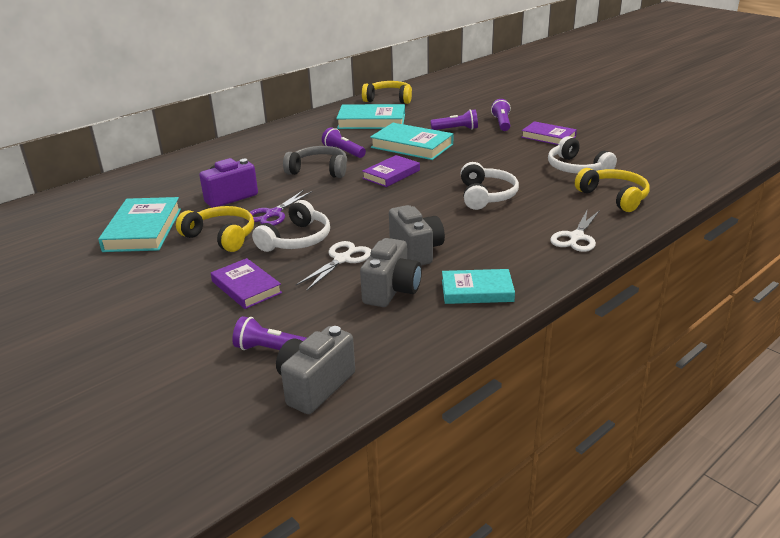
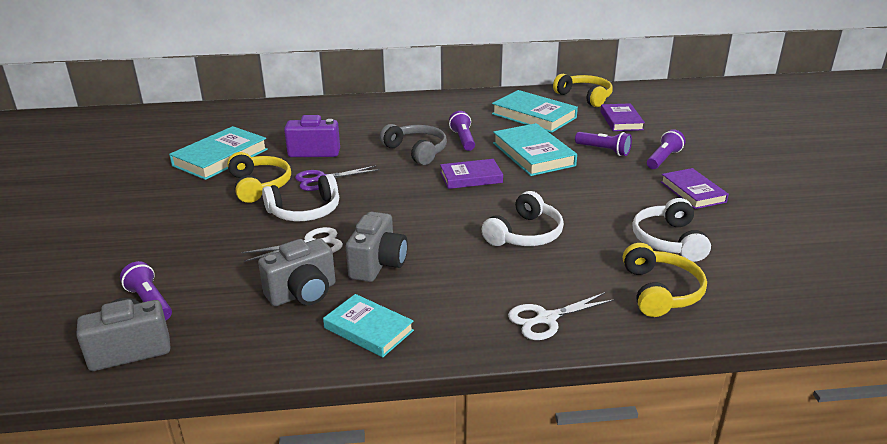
camera: 35 degrees right, 0 degrees up
(246, 287) = (212, 238): purple book -> purple book (621, 120)

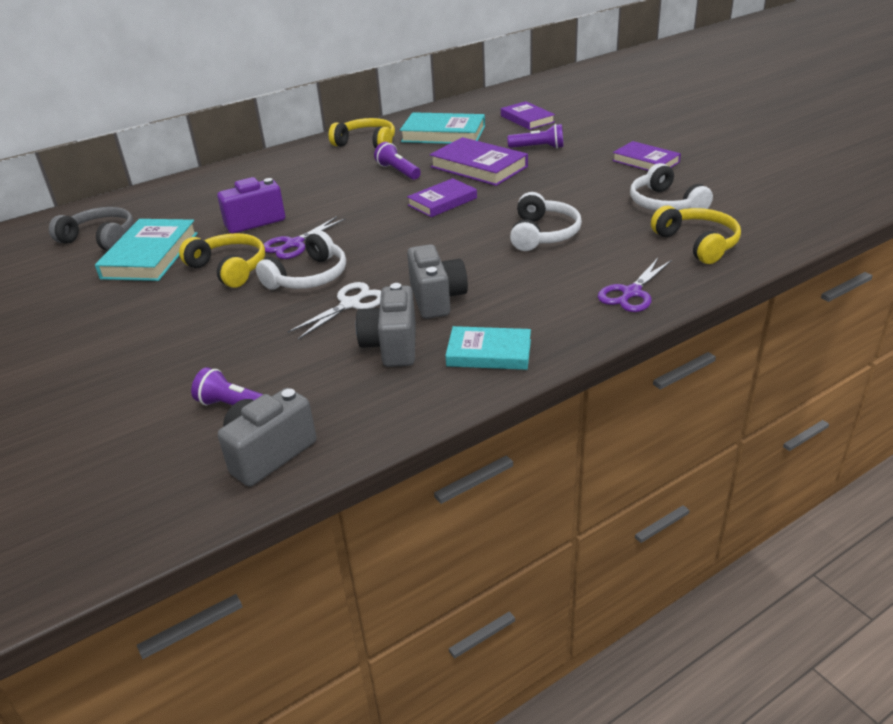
camera: 25 degrees left, 5 degrees up
(303, 293) = (392, 346): grey camera -> grey camera turned 150 degrees clockwise
(416, 151) = (363, 193): grey headphones -> grey headphones (101, 238)
(533, 154) = (478, 167): turquoise book -> purple book
(546, 319) = (631, 293): white scissors -> purple scissors
(585, 97) = (473, 106): yellow headphones -> yellow headphones (367, 143)
(663, 159) = (595, 141): purple flashlight -> none

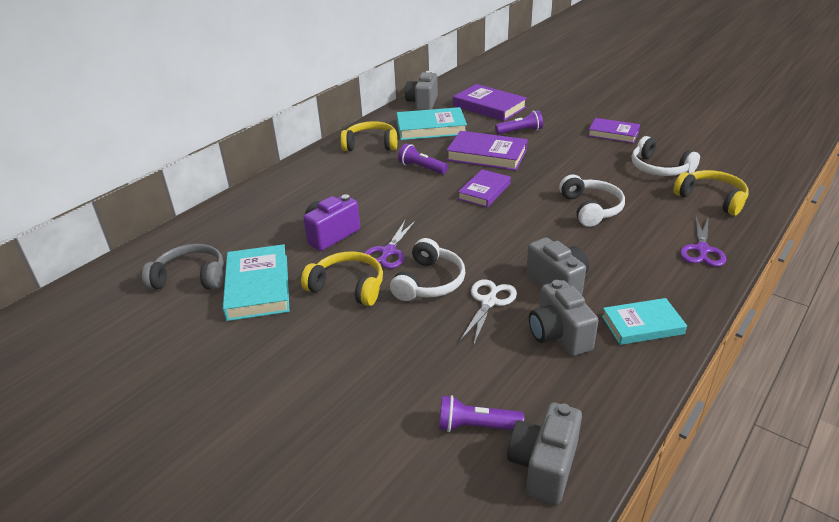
camera: 20 degrees left, 0 degrees up
(457, 109) = (422, 103): none -> grey camera
(527, 119) = (489, 107): purple book -> purple book, size x1.51

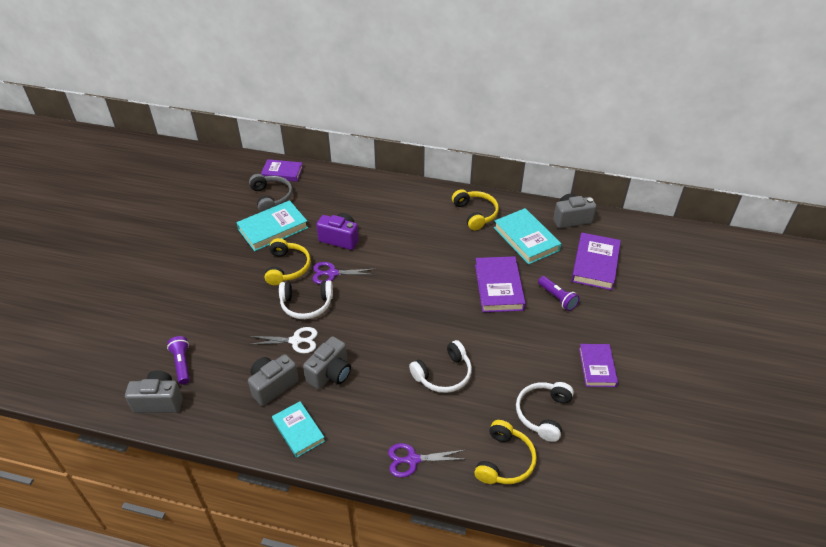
camera: 65 degrees right, 10 degrees up
(421, 168) = (454, 254): purple flashlight -> none
(484, 191) = (437, 301): purple book -> purple book (282, 172)

